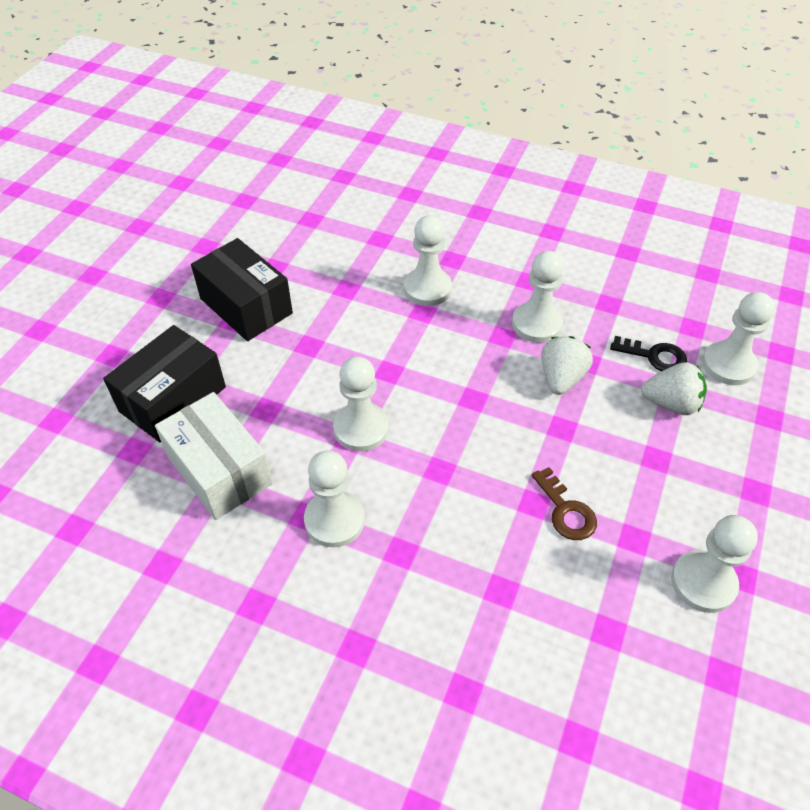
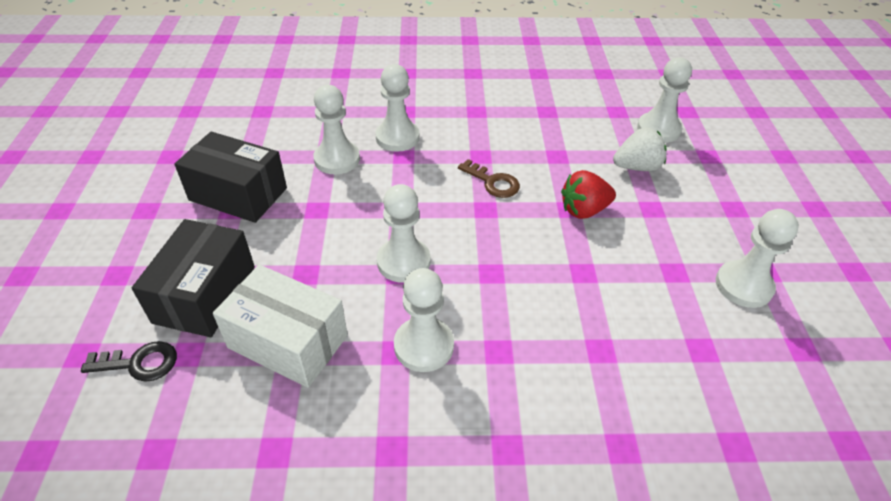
camera: 25 degrees left, 5 degrees down
(536, 324) = (502, 140): white pawn -> white pawn (337, 159)
(561, 378) = (545, 173): white strawberry -> none
(566, 511) = (611, 269): brown key -> brown key (493, 182)
(577, 435) = (584, 210): none -> red strawberry
(654, 356) = (604, 138): black key -> black key (139, 363)

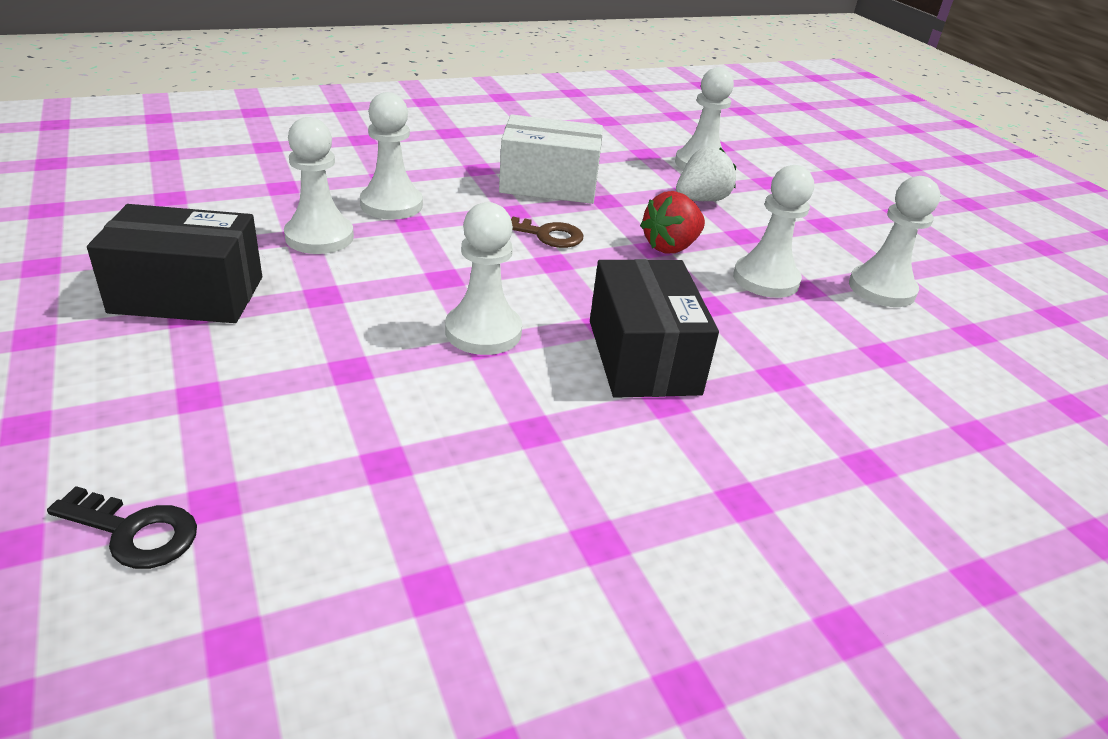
camera: 25 degrees left, 10 degrees down
(139, 363) = (135, 532): black key -> black key turned 45 degrees clockwise
(205, 294) = (202, 421): black box -> black box (643, 357)
(288, 341) = (372, 451): white box -> white box (549, 184)
(424, 346) = (568, 416): white pawn -> white pawn (766, 279)

